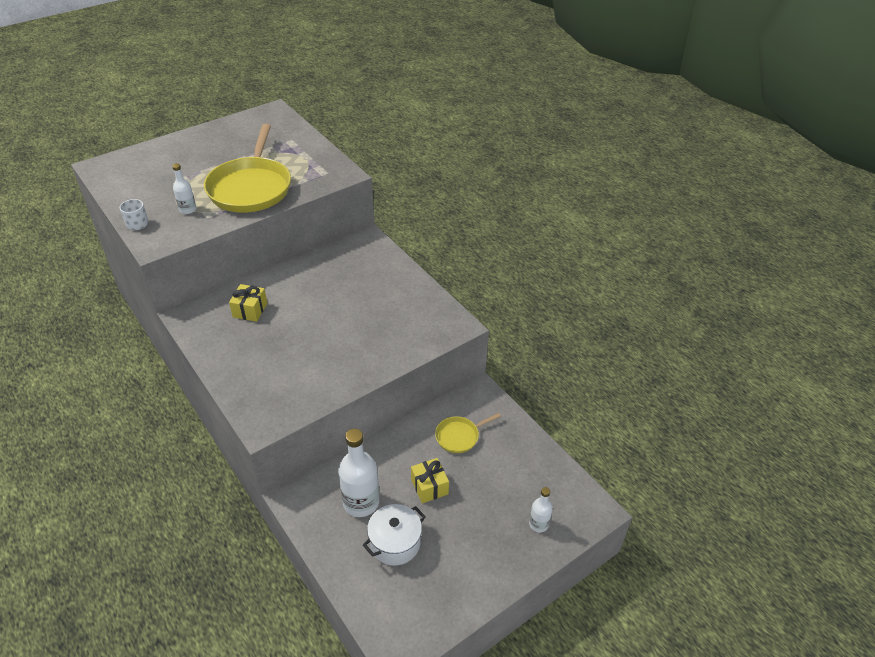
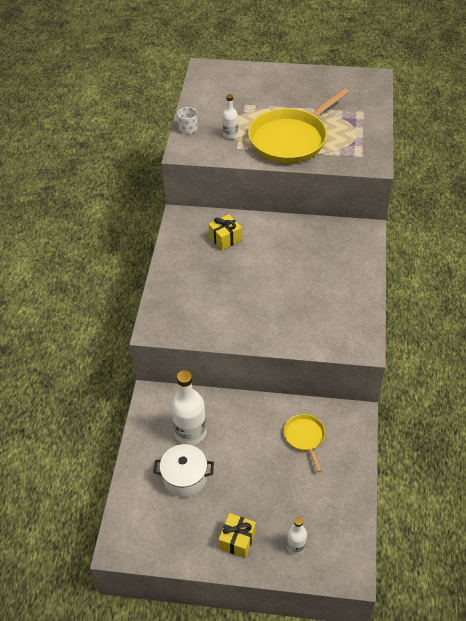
camera: 45 degrees right, 5 degrees up
(429, 487) = (246, 457): yellow gift -> yellow gift (237, 540)
(459, 436) = (305, 437): yellow pan -> yellow pan turned 60 degrees clockwise

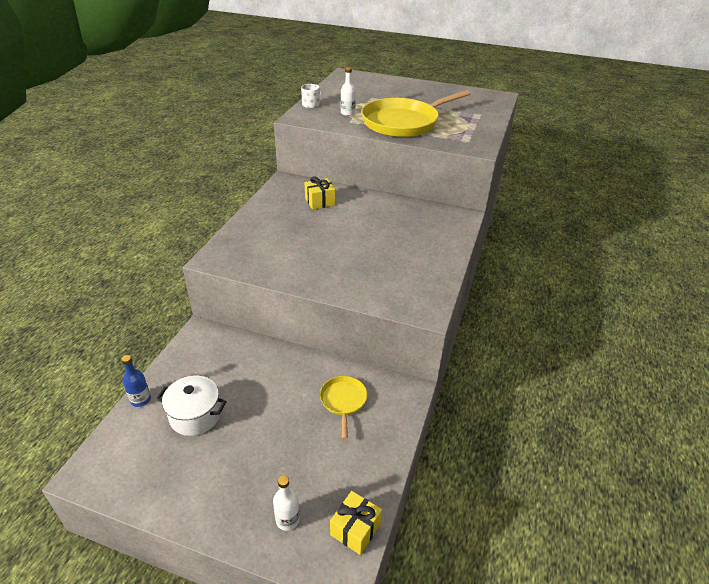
camera: 10 degrees right, 10 degrees down
(131, 474) = (140, 400): none -> blue bottle
(190, 432) = (223, 372): white bottle -> none
(237, 540) = (221, 496): yellow gift -> yellow gift (355, 529)

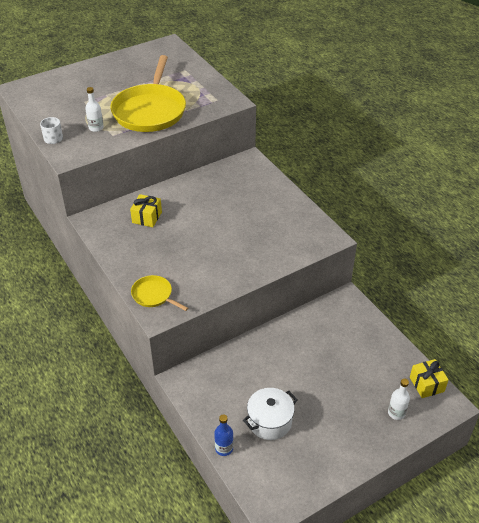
camera: 50 degrees left, 5 degrees up
(343, 401) = (327, 335): yellow pan -> yellow pan (154, 295)

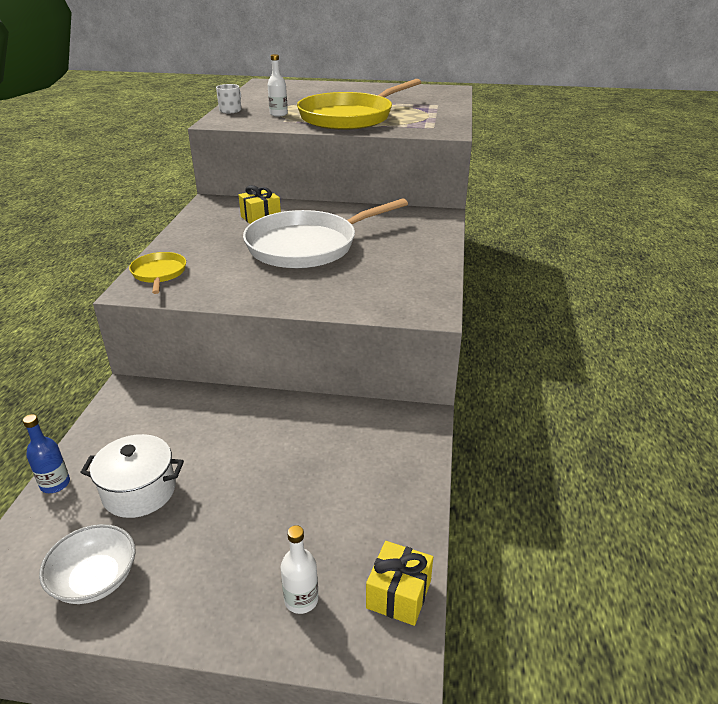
camera: 40 degrees right, 10 degrees down
(208, 226) = (307, 246): none -> white pan
(308, 468) = (95, 579): none -> white bowl

